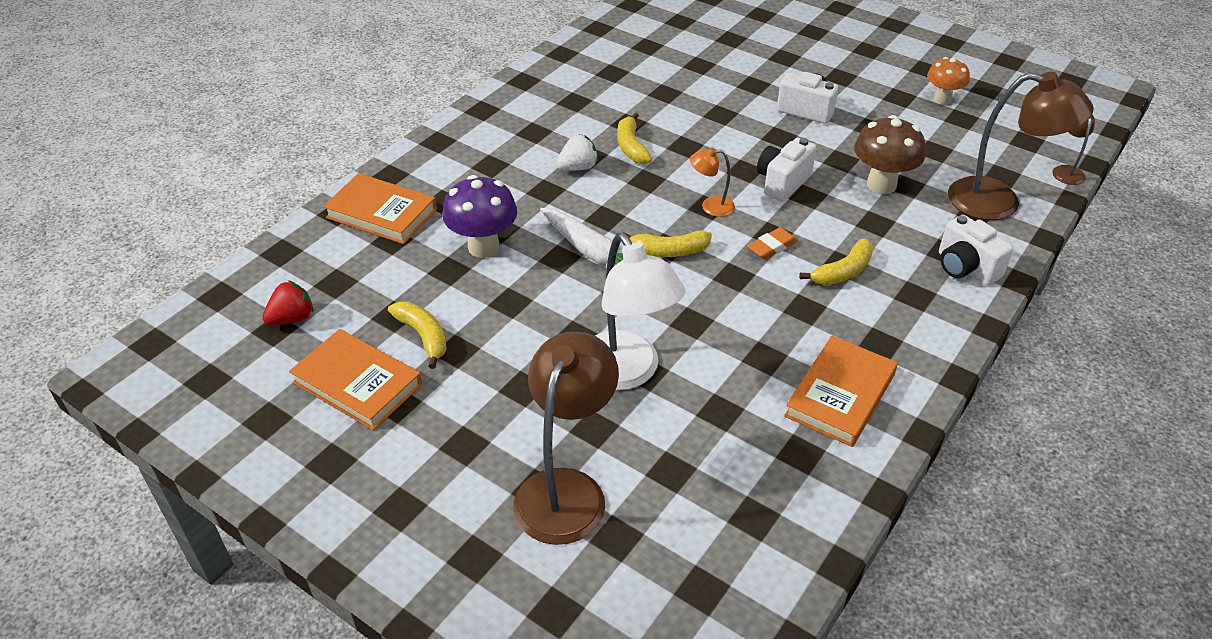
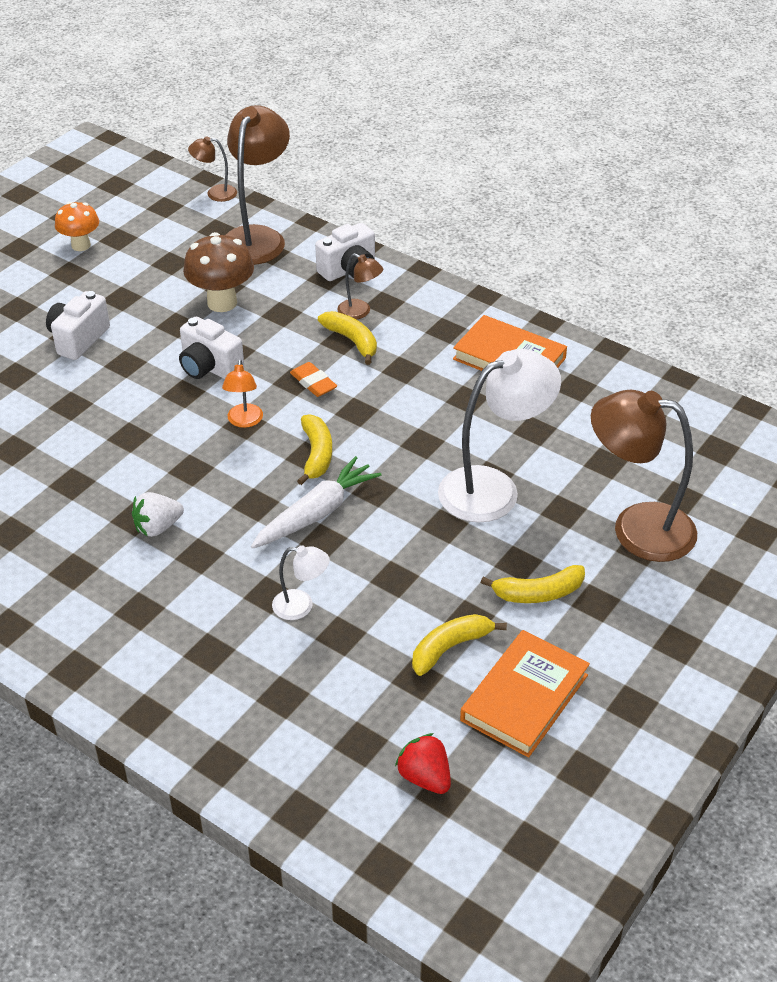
camera: 90 degrees left, 0 degrees up
(381, 213) = (228, 713): orange book -> none
(483, 247) = (301, 606): purple mushroom -> white lamp
(578, 168) = (158, 527): white strawberry -> white strawberry turned 90 degrees counterclockwise
(631, 147) = (123, 481): yellow banana -> yellow banana (538, 593)
(893, 277) = (360, 312): none -> brown lamp

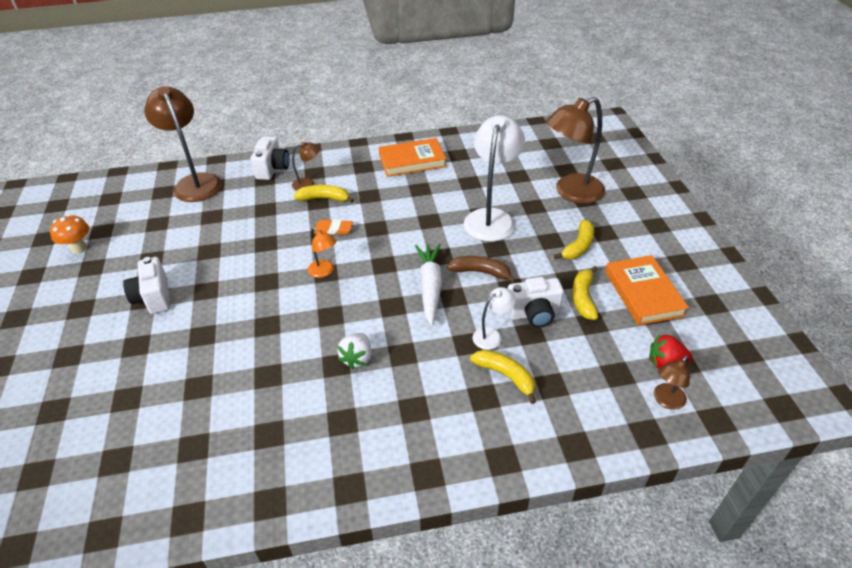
camera: 45 degrees left, 0 degrees up
(209, 367) = (263, 259): white camera -> white camera (534, 314)
(215, 193) = (135, 175): brown lamp -> brown lamp (666, 401)
(222, 303) = (221, 224): brown mushroom -> none
(316, 455) = (387, 261): yellow banana -> yellow banana (506, 376)
(388, 537) = (481, 272): none -> brown banana

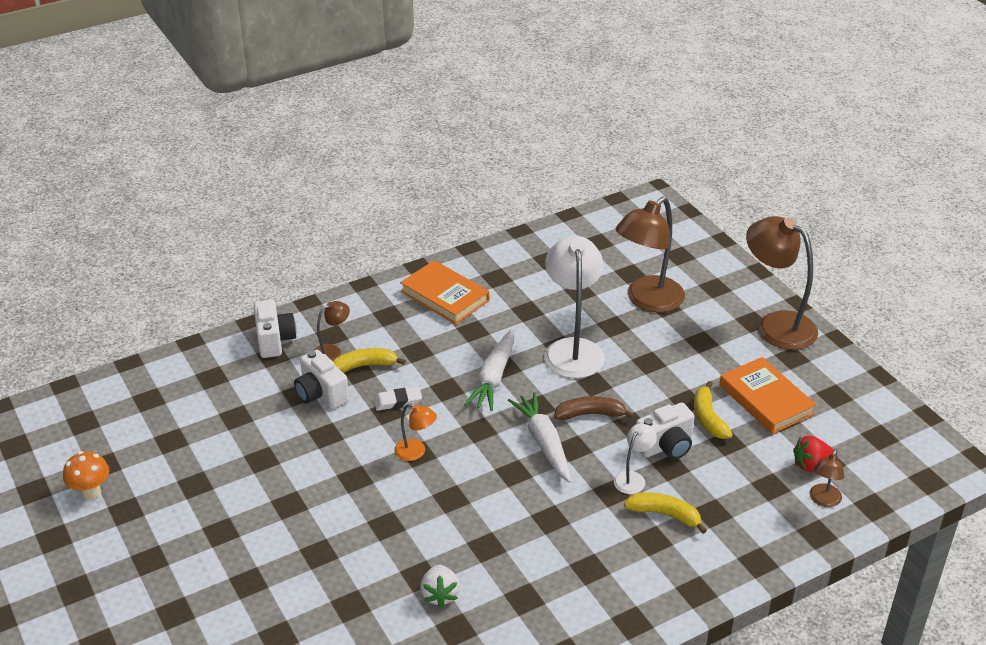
camera: 20 degrees left, 5 degrees down
(153, 297) = (231, 527): white camera -> white camera (321, 394)
(195, 182) = (183, 378): brown lamp -> brown lamp (776, 325)
(333, 229) = (398, 401): orange eraser -> white eraser
(357, 358) = (505, 535): white strawberry -> white strawberry (440, 595)
(412, 161) = (445, 296): orange book -> orange book turned 75 degrees clockwise
(417, 227) = (494, 378): none -> white carrot
(578, 246) = (681, 363): yellow banana -> none

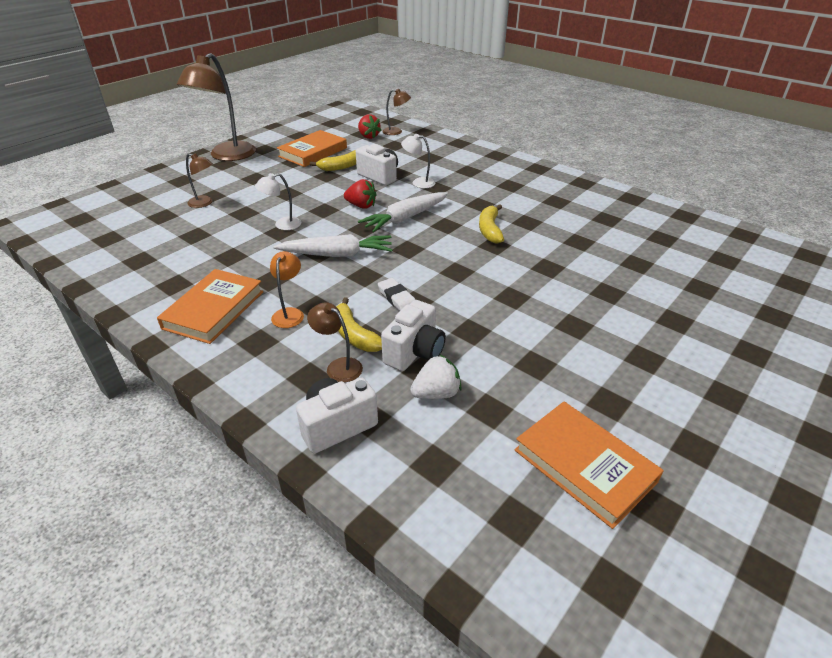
camera: 110 degrees left, 0 degrees up
(91, 492) = (706, 497): orange mushroom -> none
(157, 445) = (584, 465): none -> orange book
(416, 452) = (457, 272): orange lamp -> orange lamp (289, 313)
(440, 595) = (586, 230): white strawberry -> white strawberry (436, 393)
(572, 349) = (282, 225): white lamp -> white lamp, size x0.47
(590, 414) = (361, 206): brown banana -> red strawberry
(647, 301) = (204, 203): brown lamp -> brown lamp, size x0.47
(665, 514) = (443, 169): yellow banana -> yellow banana (490, 230)

